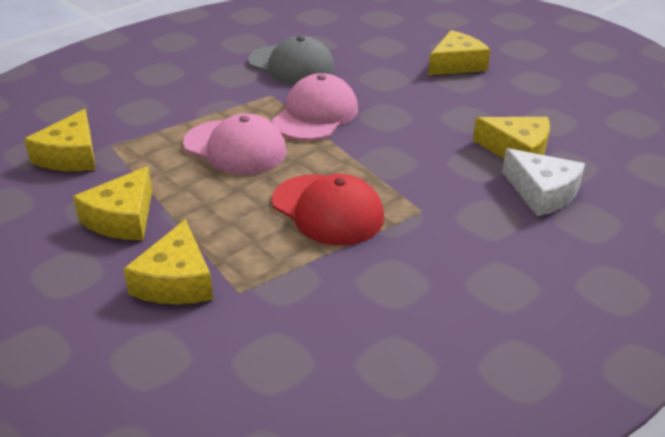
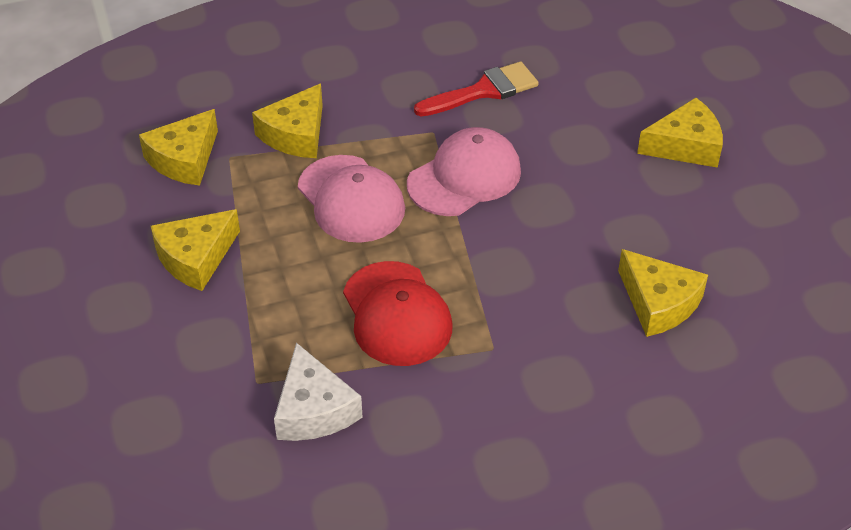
camera: 25 degrees right, 10 degrees up
(176, 281) = (207, 350): yellow cheese -> yellow cheese (296, 134)
(291, 65) = (483, 91): grey cap -> red brush
(542, 193) = (642, 369): white cheese -> white cheese (314, 409)

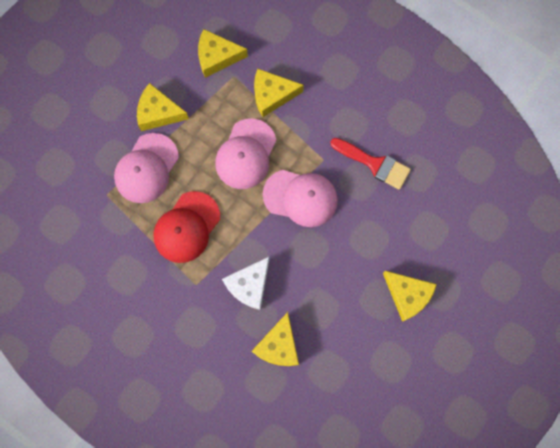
camera: 55 degrees right, 30 degrees up
(264, 314) = (146, 168): none -> pink cap
(314, 409) = (108, 230): white cheese -> white cheese (249, 285)

